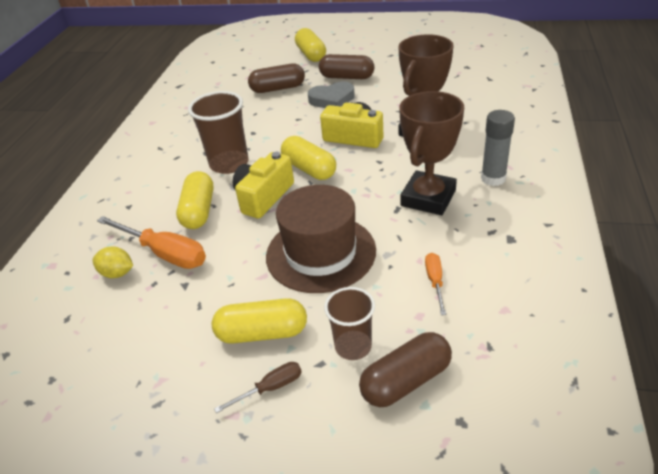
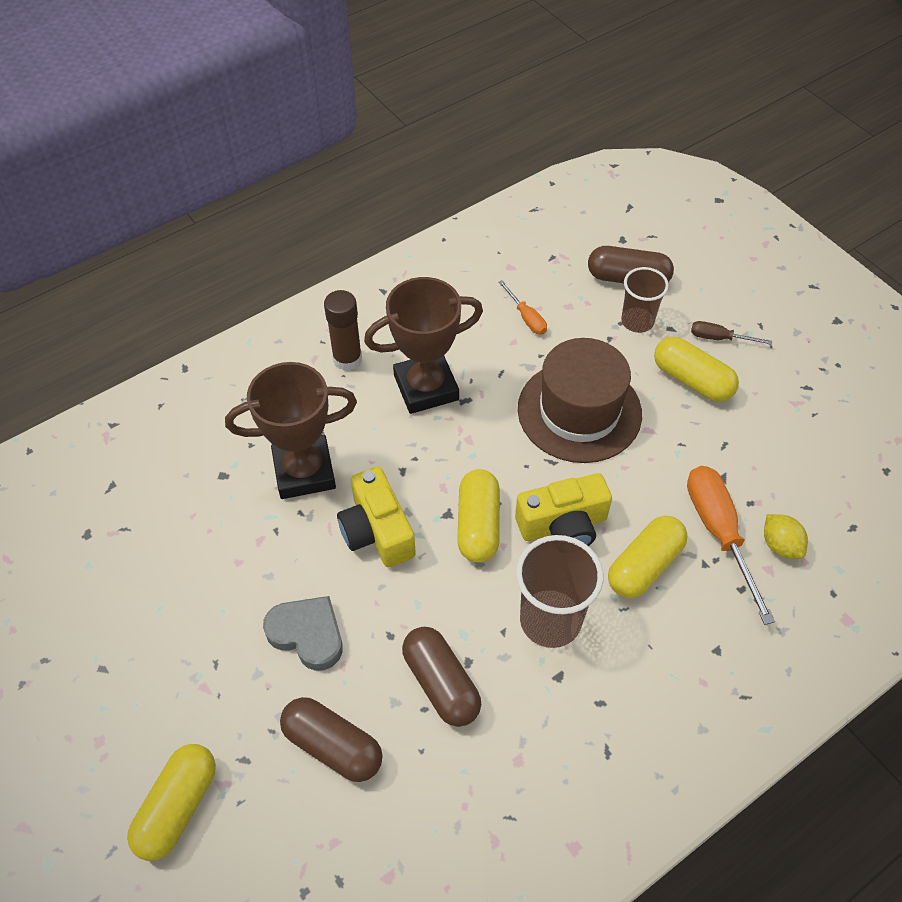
camera: 140 degrees left, 15 degrees up
(347, 77) = (225, 672): brown capsule -> brown capsule (441, 683)
(435, 282) = (526, 317): orange screwdriver -> orange screwdriver turned 75 degrees counterclockwise
(493, 178) = (347, 359): grey glue stick -> brown glue stick

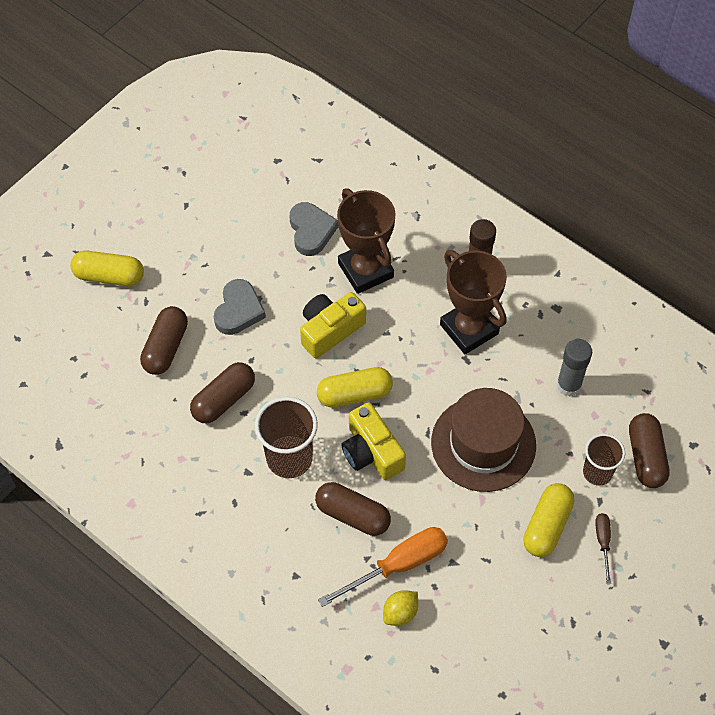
camera: 75 degrees right, 5 degrees up
(219, 518) = (311, 231): none -> grey heart
(526, 317) = (568, 385): orange screwdriver -> grey glue stick
(644, 566) = (352, 515): yellow capsule -> brown capsule

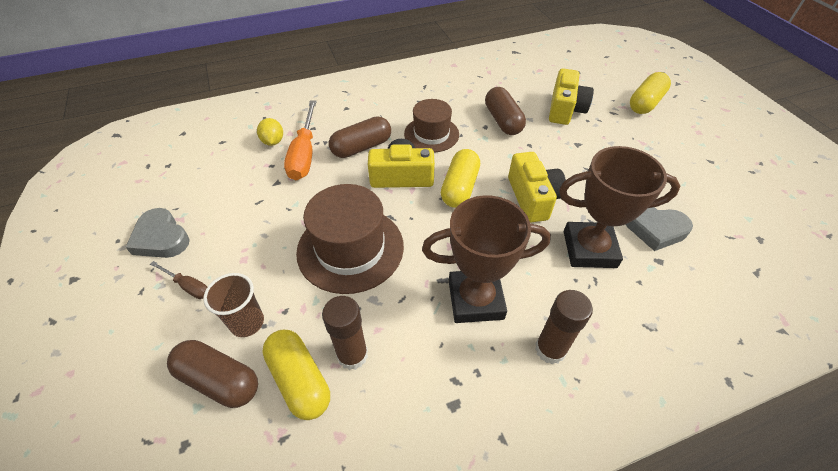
camera: 120 degrees right, 10 degrees down
(165, 347) = (565, 109): brown capsule -> yellow camera
(238, 310) = (581, 153): grey heart -> grey heart (161, 238)
(289, 458) = (431, 134): brown cup -> brown hat
(547, 526) = (243, 254): yellow capsule -> yellow capsule (300, 380)
(568, 385) = (352, 355): grey glue stick -> brown glue stick

